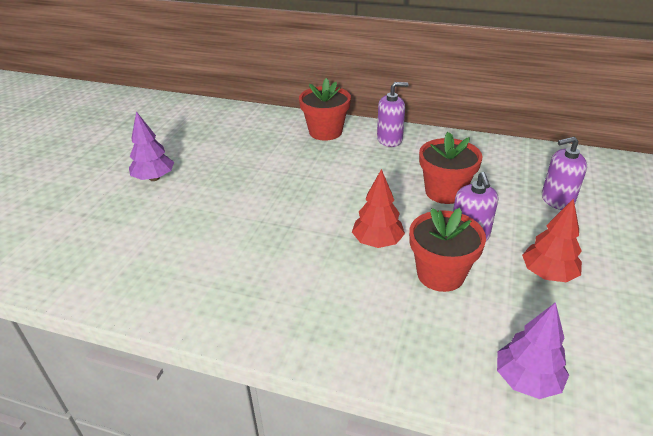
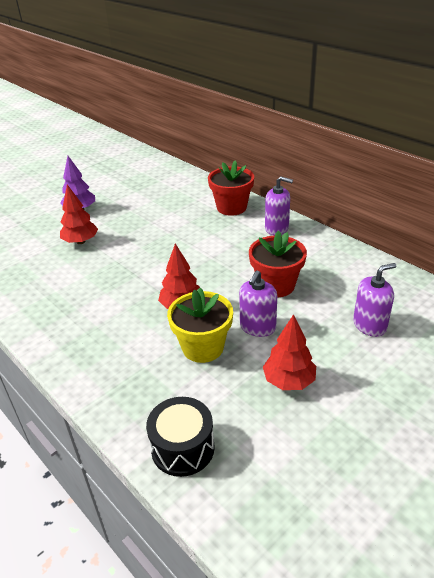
camera: 30 degrees right, 0 degrees up
(192, 212) = (81, 241): none -> red tree
(440, 274) = (203, 347): red flower pot -> yellow flower pot
(527, 380) = (183, 448): purple tree -> black drum
(557, 200) = (369, 325): purple soap dispenser -> purple soap dispenser turned 135 degrees clockwise

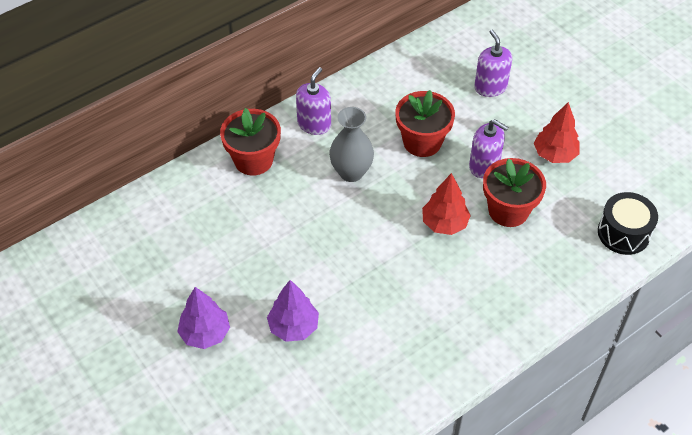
camera: 85 degrees left, 15 degrees up
(81, 241) = (293, 327): red tree -> purple tree
(203, 347) = (508, 210): yellow flower pot -> red flower pot
(230, 251) = (351, 172): none -> grey vase

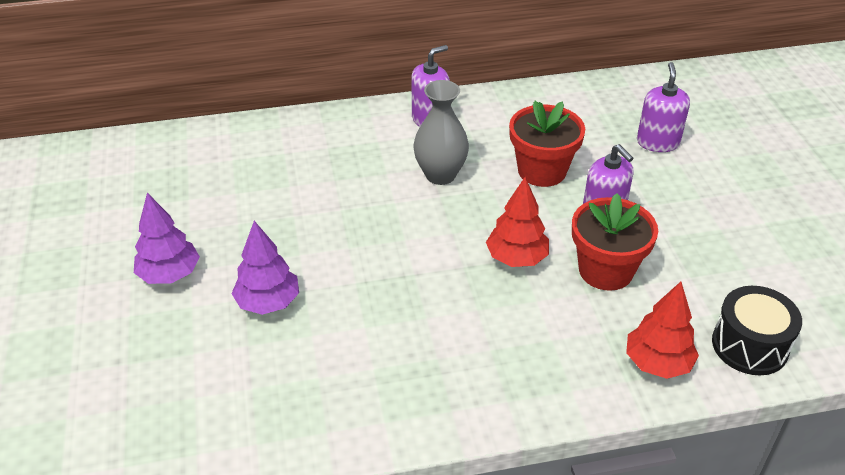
camera: 25 degrees right, 10 degrees down
(253, 160) = (342, 133): red flower pot -> none
(554, 154) = (701, 231): red tree -> red tree (657, 363)

